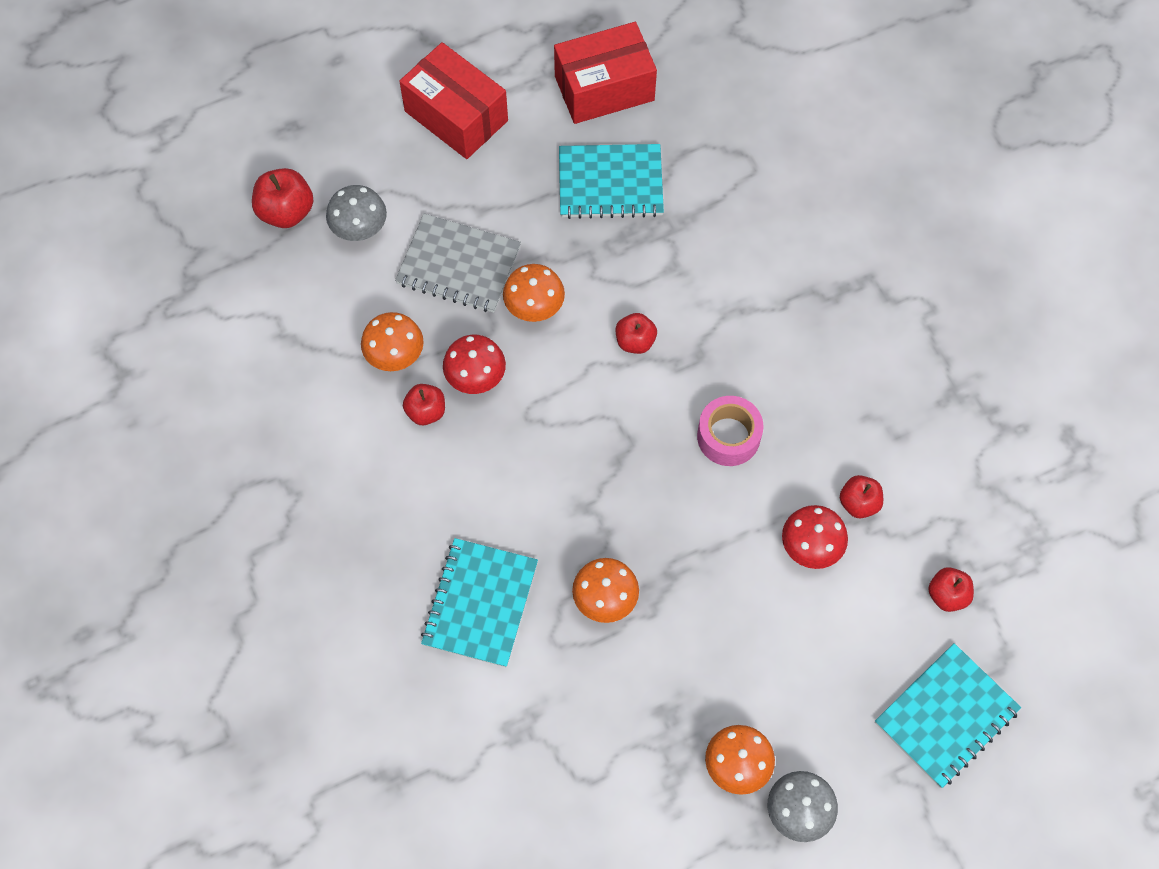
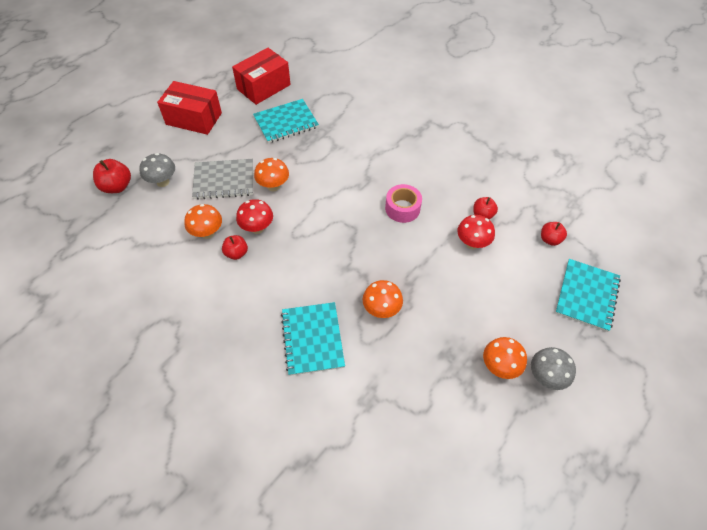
camera: 25 degrees left, 10 degrees down
(635, 341) = (333, 183): red apple -> none

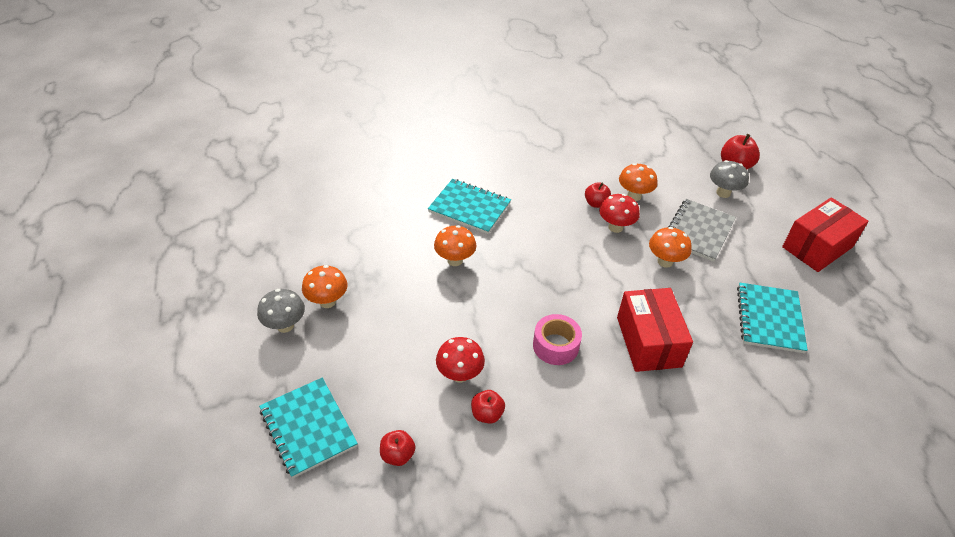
camera: 125 degrees right, 10 degrees down
(263, 87) = (857, 331): red box -> red box (648, 342)

